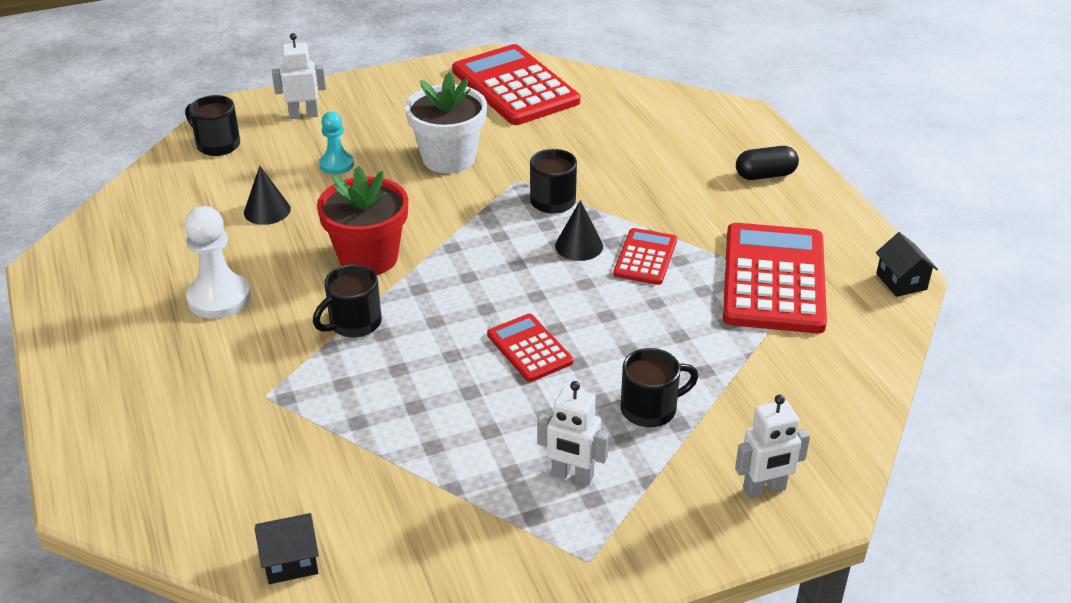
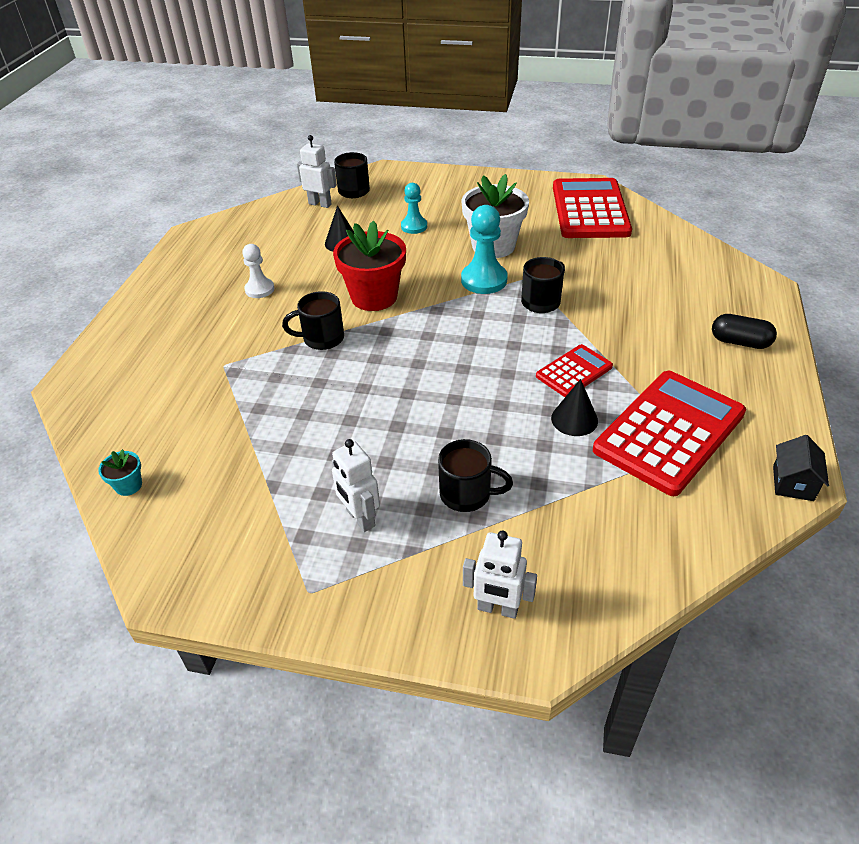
camera: 35 degrees right, 5 degrees up
(219, 298) = (259, 289): white pawn -> white pawn, size x0.63
(290, 562) = (128, 485): black house -> turquoise flower pot
(303, 115) = (424, 187): white robot -> white robot (320, 204)
(473, 198) = (484, 280): none -> turquoise pawn
(529, 348) = (420, 406): red calculator -> none
(579, 246) = (529, 343): black cone -> black cone (574, 419)

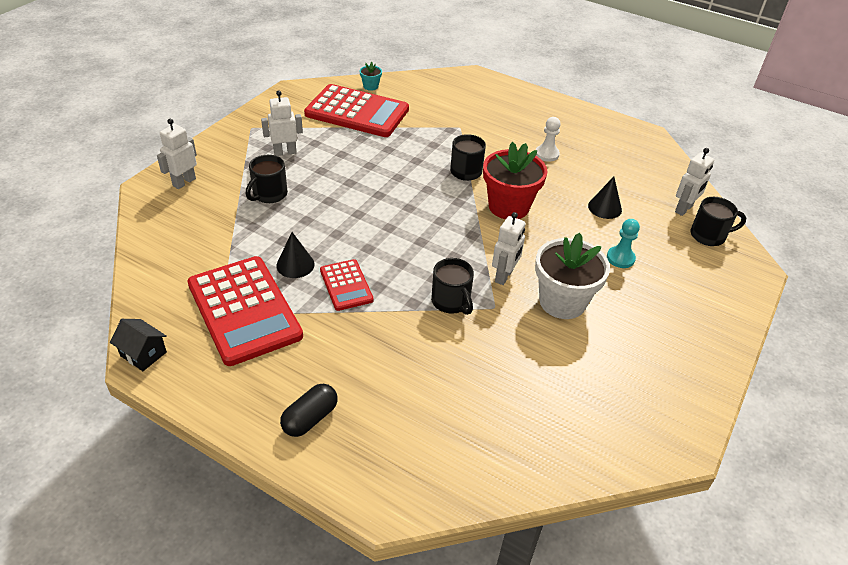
camera: 105 degrees right, 0 degrees up
(484, 280) = (504, 276): turquoise pawn -> white robot
(590, 210) = (616, 413): red calculator -> red calculator (357, 112)

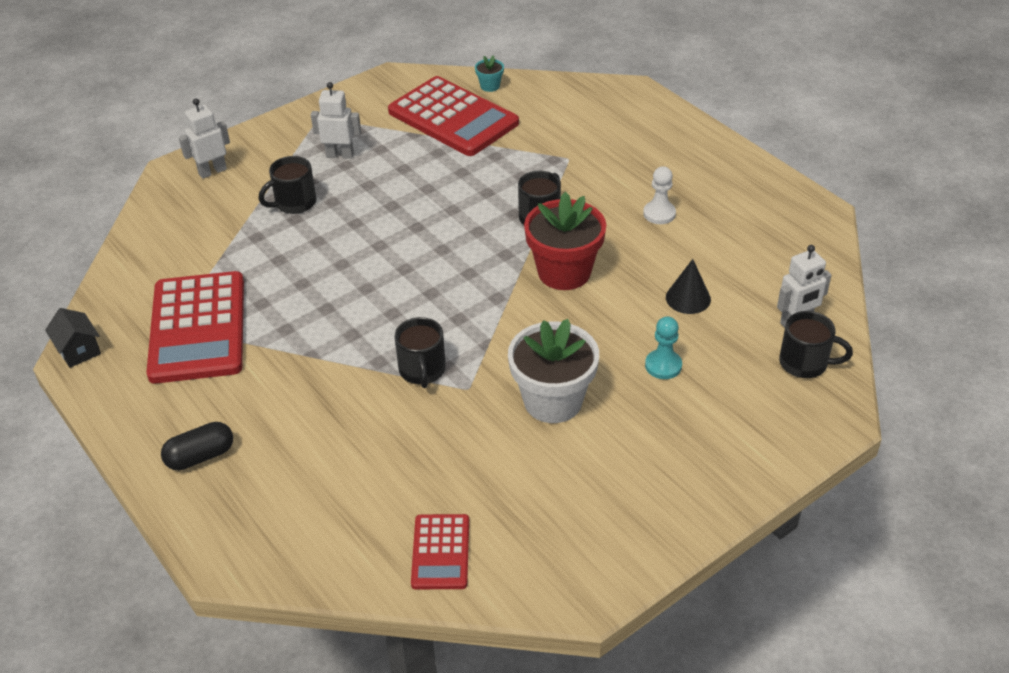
camera: 25 degrees right, 0 degrees up
(295, 264) = (277, 290): black cone -> none
(346, 285) = (318, 325): red calculator -> red calculator (441, 552)
(504, 276) = (503, 355): white robot -> none

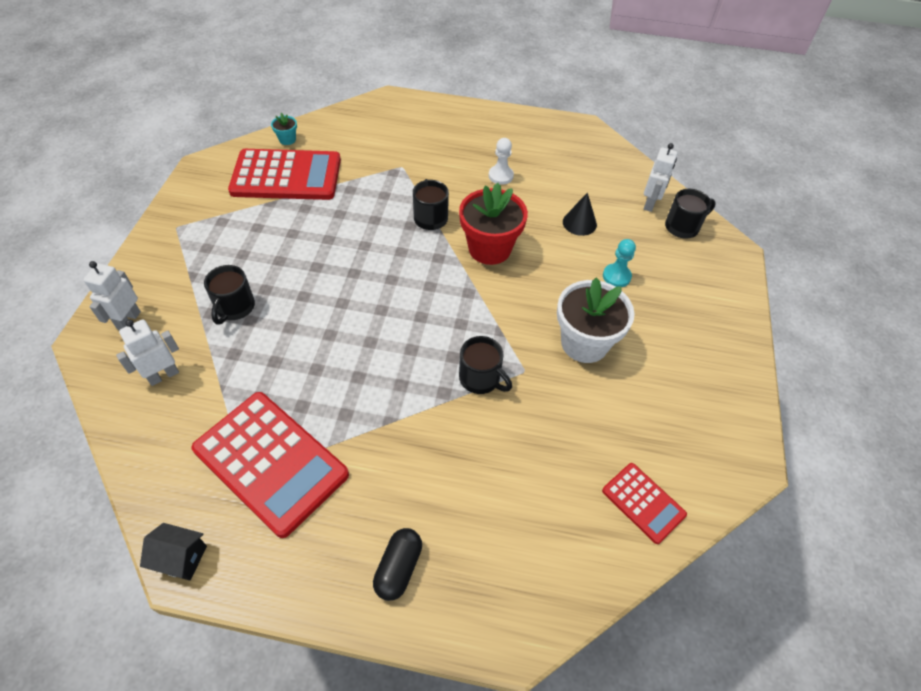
camera: 45 degrees left, 10 degrees up
(340, 155) = (228, 248): white robot -> white robot (163, 375)

